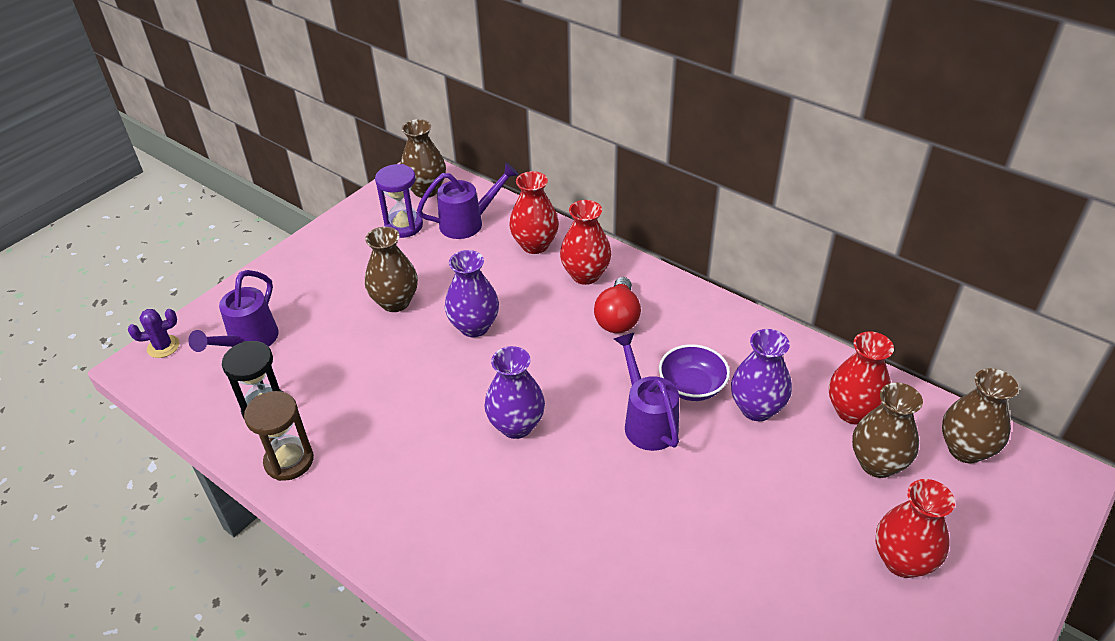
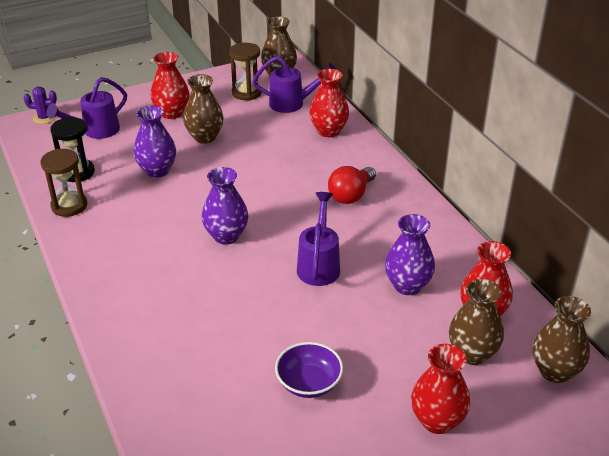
camera: 25 degrees right, 5 degrees down
(404, 226) = (246, 93): purple hourglass -> brown hourglass
(474, 327) = (245, 168): purple vase -> purple vase (157, 170)
(585, 275) = (350, 161): red vase -> red vase (172, 113)
(692, 386) = (370, 255): purple bowl -> purple bowl (309, 383)

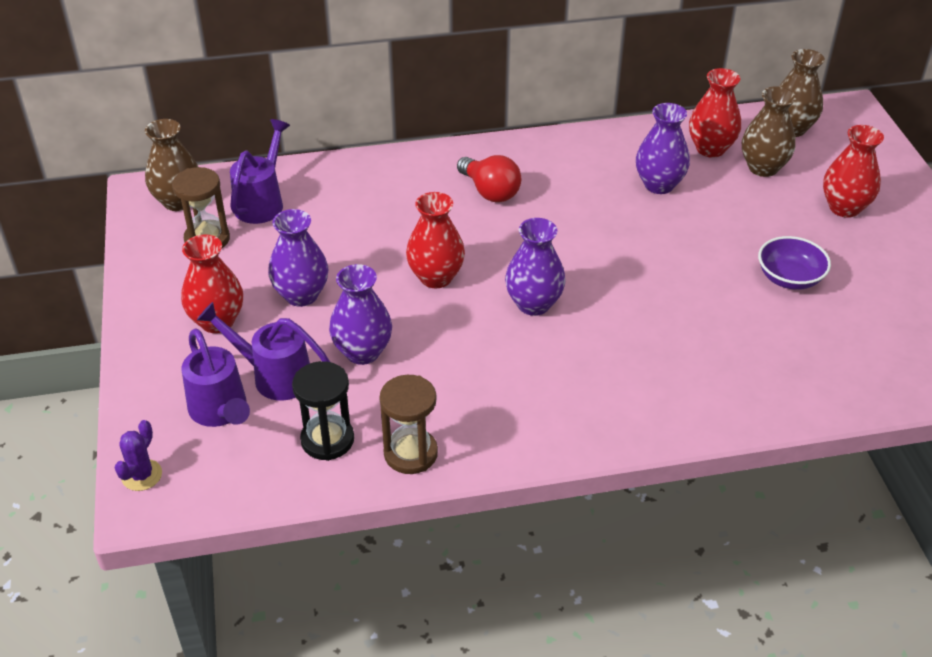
camera: 75 degrees left, 5 degrees up
(205, 137) = (301, 295): brown vase -> purple vase
(319, 265) = (609, 239): purple watering can -> purple watering can (274, 376)
(328, 131) = (346, 183): red vase -> red vase (436, 277)

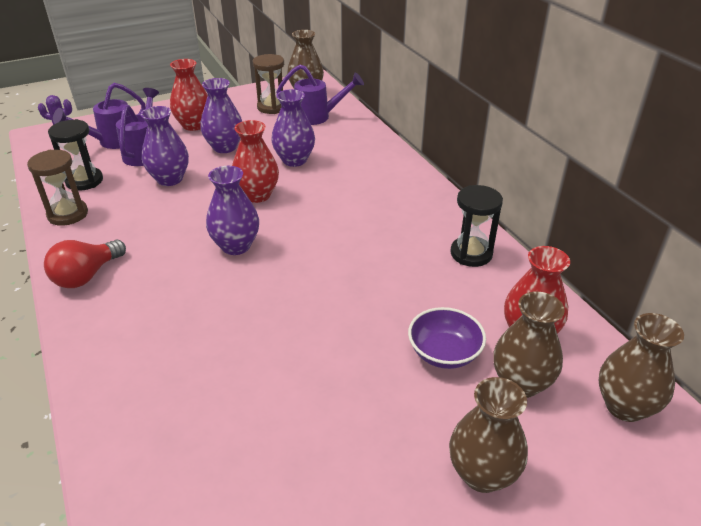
camera: 75 degrees right, 5 degrees down
(490, 191) = (376, 203): red light bulb -> red light bulb (86, 276)
(596, 151) = (471, 254): none -> black hourglass
(659, 185) = (440, 301): purple vase -> purple vase (294, 160)
(789, 278) = (319, 422): purple bowl -> purple bowl (444, 353)
(844, 208) = (482, 474): red vase -> brown vase

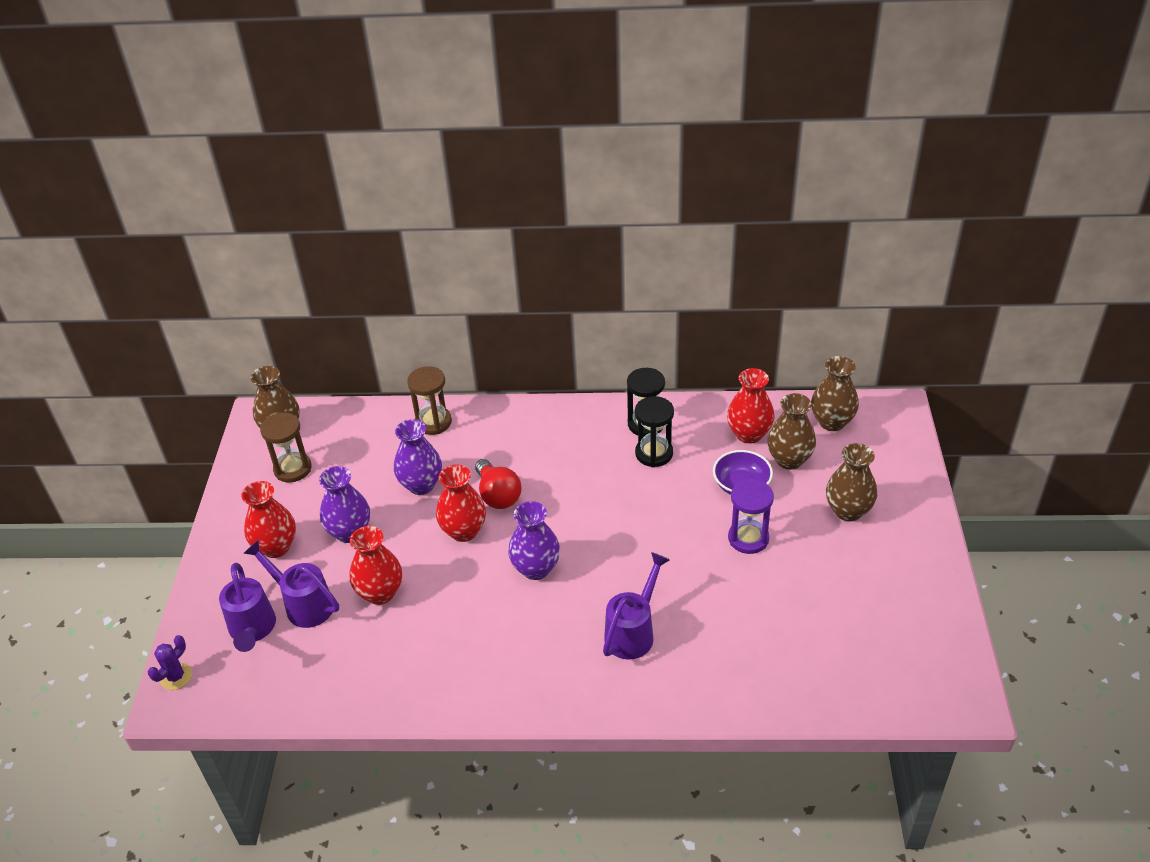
camera: 60 degrees left, 5 degrees up
(68, 214) = (386, 692): brown hourglass -> brown hourglass (433, 422)
(84, 181) = (326, 669): black hourglass -> black hourglass (654, 453)
(86, 276) = (508, 689): red light bulb -> red light bulb (498, 495)
(170, 179) = (380, 593): purple vase -> red vase
(318, 117) = (347, 439): purple watering can -> purple watering can (633, 632)
(366, 384) = (748, 538): none -> purple hourglass

